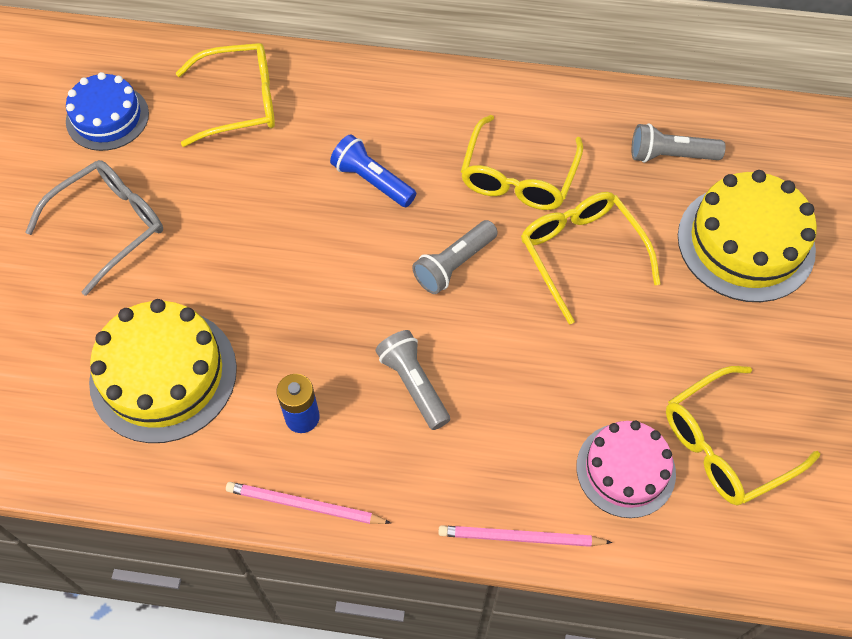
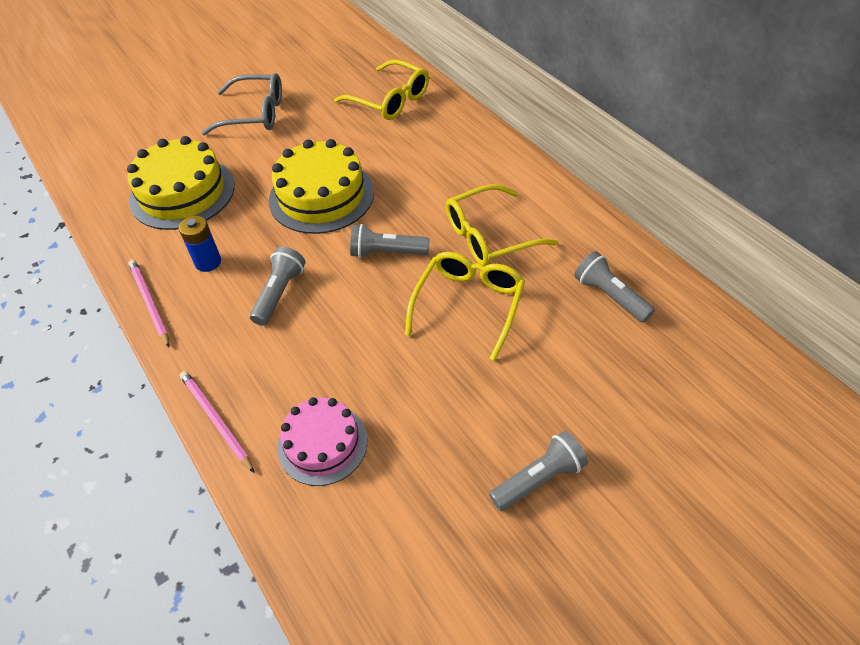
camera: 50 degrees right, 10 degrees down
(107, 117) = (320, 68): blue cake -> none
(372, 181) = (403, 180): blue flashlight -> none
(726, 444) = (403, 492): yellow glasses -> none
(746, 242) = (593, 387): yellow cake -> yellow cake (321, 196)
(794, 345) = (539, 479): none -> grey flashlight

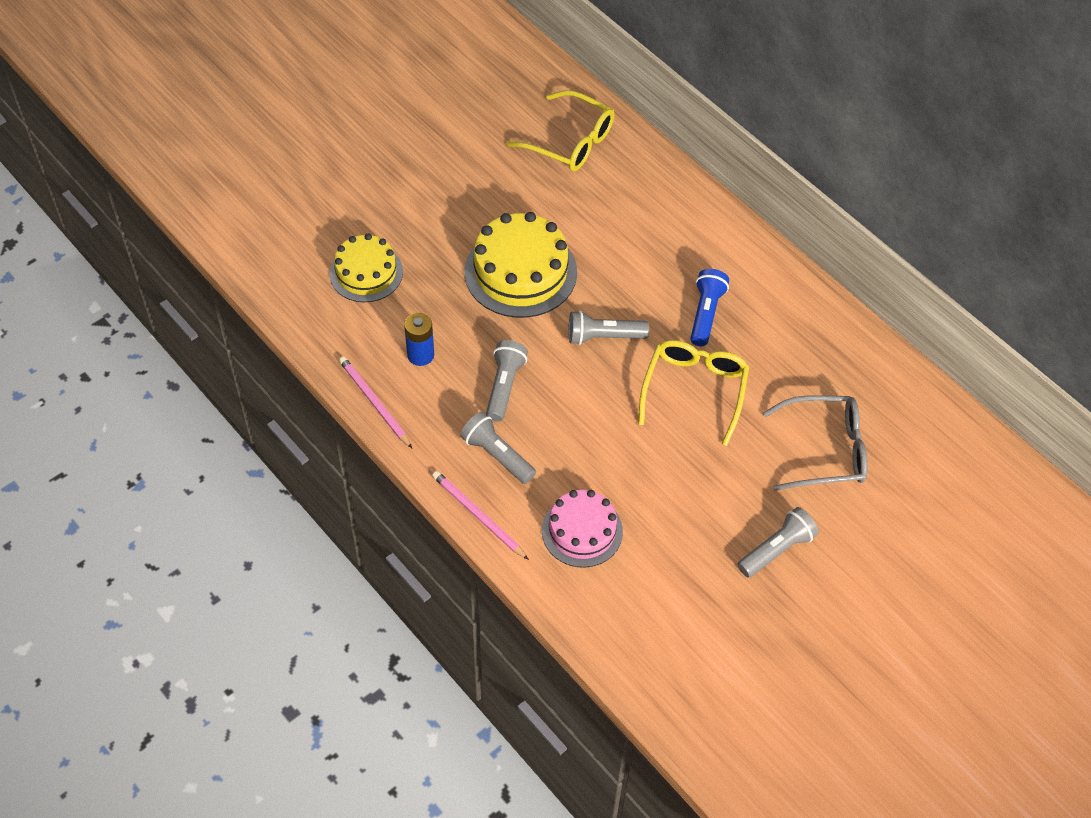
camera: 10 degrees left, 5 degrees up
(182, 193) = (366, 273): yellow cake -> yellow cake, size x0.65
(254, 114) = (416, 164): grey glasses -> grey glasses (824, 450)
(490, 236) = (706, 313): yellow glasses -> blue flashlight
(610, 296) = (828, 375): grey flashlight -> grey flashlight (497, 455)

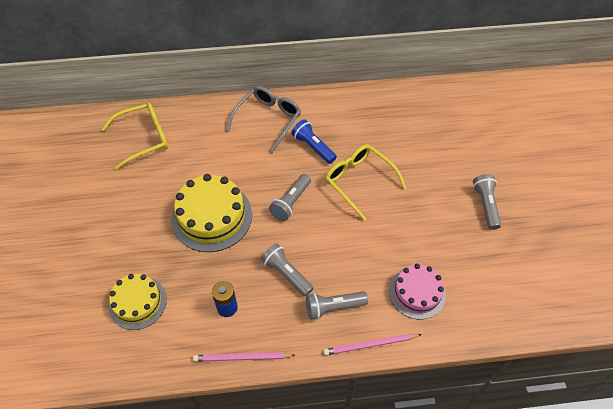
camera: 55 degrees left, 0 degrees up
(824, 450) = (436, 148): grey glasses -> grey glasses (268, 120)

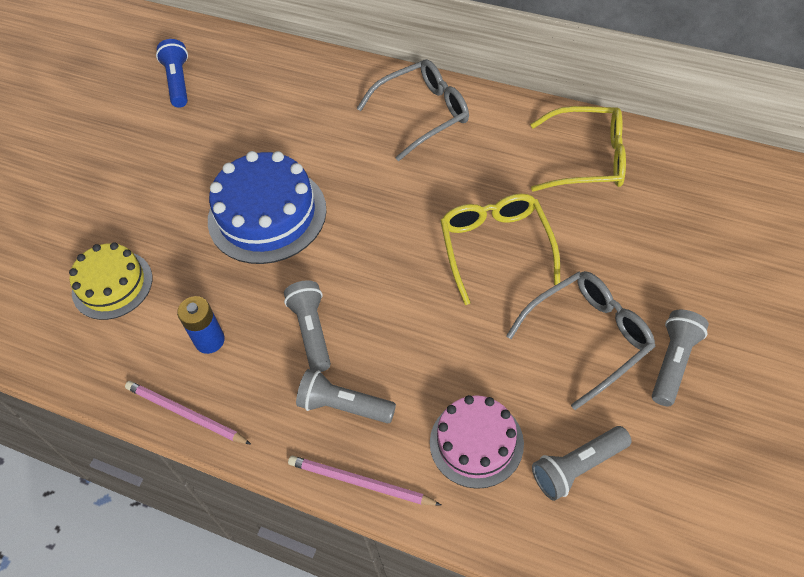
camera: 35 degrees right, 0 degrees up
(143, 138) = (249, 83): yellow glasses -> yellow glasses (587, 159)
(212, 216) = (267, 214): yellow cake -> blue cake
(291, 202) = (380, 238): grey flashlight -> grey flashlight (577, 467)
(313, 147) = (461, 173): blue flashlight -> blue flashlight (178, 82)
(437, 211) = (587, 338): none -> grey glasses

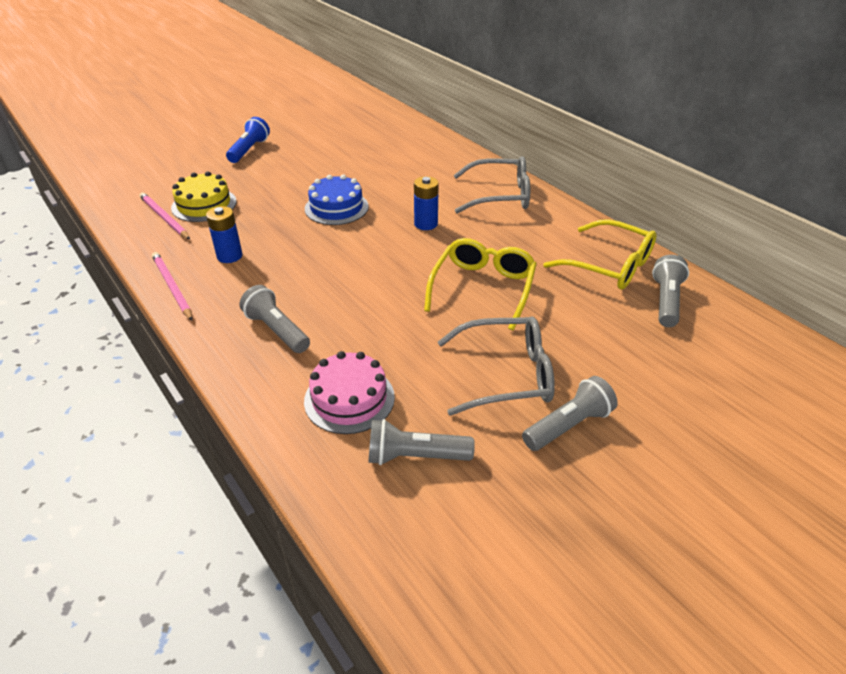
camera: 25 degrees right, 15 degrees down
(178, 82) = (350, 126): blue flashlight -> blue flashlight (249, 150)
(267, 214) = (336, 207): blue cake -> blue cake, size x0.65
(312, 331) = (300, 279): grey flashlight -> grey flashlight (666, 301)
(360, 482) = (240, 380): pink pencil -> pink pencil (164, 218)
(379, 191) = (426, 224): none -> blue battery

